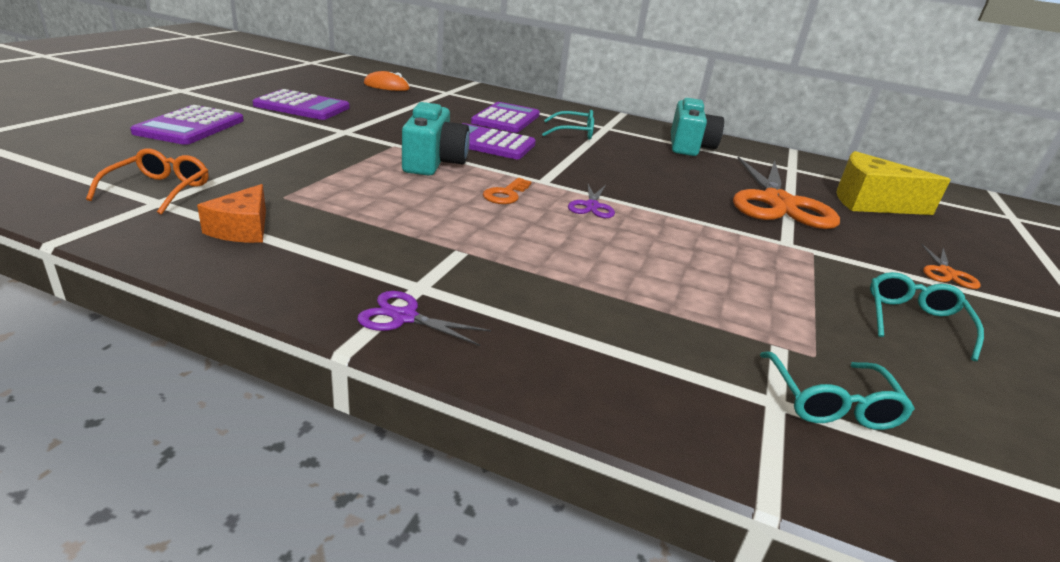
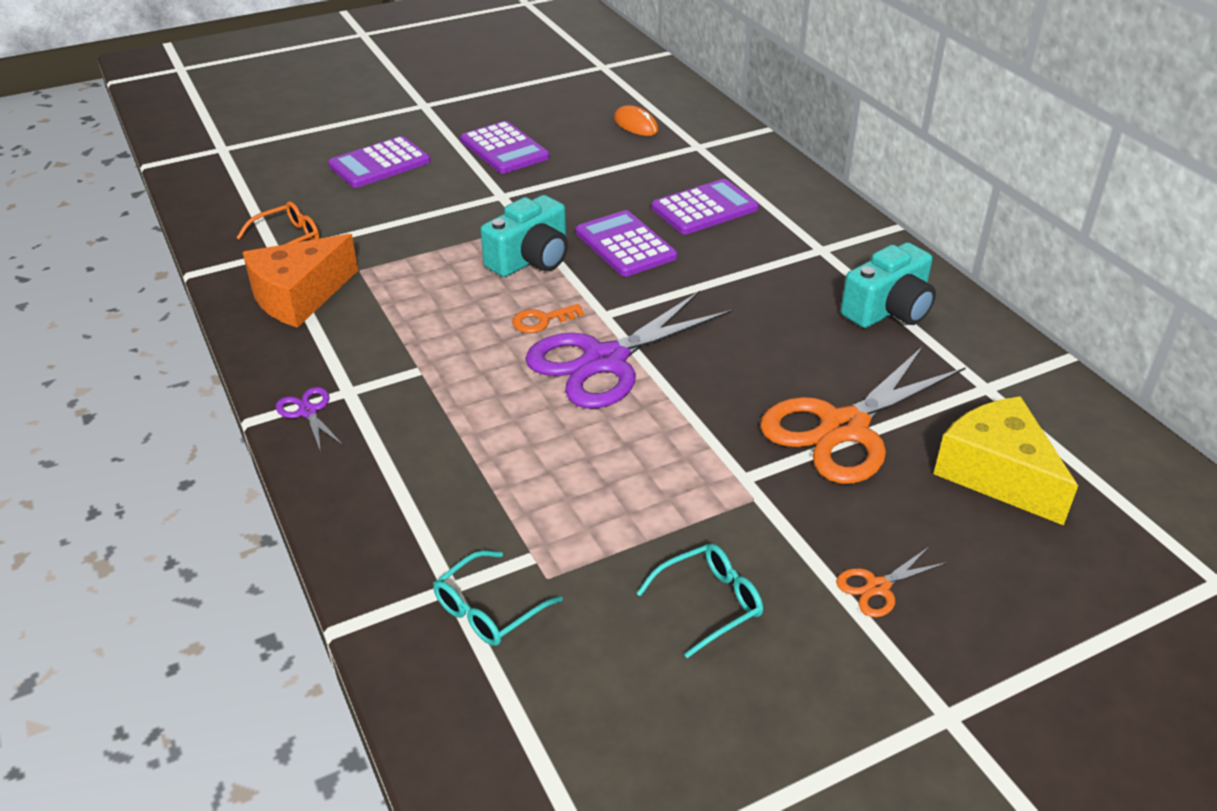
camera: 45 degrees right, 10 degrees up
(242, 229) = (299, 296): orange cheese -> orange cheese, size x1.79
(574, 133) = (758, 250): turquoise glasses -> none
(592, 206) = (605, 361): purple scissors -> purple scissors, size x2.37

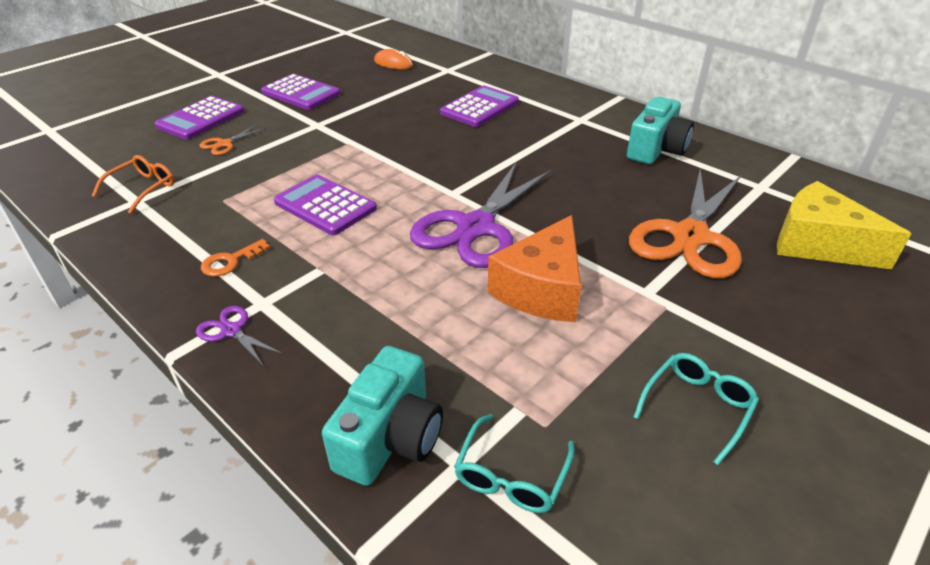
camera: 20 degrees left, 0 degrees up
(299, 296) = (175, 232): orange cheese -> orange cheese (542, 289)
(531, 259) = (368, 165): turquoise camera -> turquoise camera (390, 437)
(542, 320) = (405, 208): orange key -> orange key (230, 261)
(625, 245) = (437, 141): purple calculator -> purple calculator (325, 206)
(878, 587) = (811, 353): orange scissors -> orange scissors (224, 144)

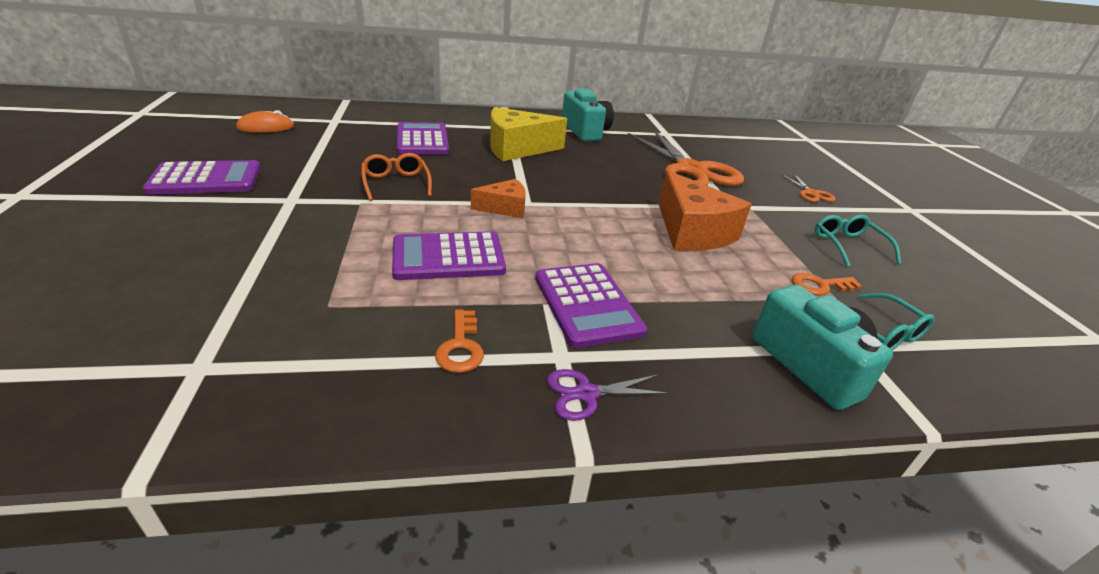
camera: 55 degrees left, 5 degrees down
(142, 189) = (179, 351): orange glasses -> orange glasses (396, 183)
(201, 119) = (103, 247): purple calculator -> purple calculator (587, 304)
(224, 144) = (205, 257): orange scissors -> orange scissors (811, 193)
(428, 189) = (504, 208): none -> orange cheese
(476, 227) = (587, 217): purple scissors -> none
(555, 407) = (819, 286): none -> orange key
(818, 244) = (735, 151): yellow cheese -> yellow cheese (517, 148)

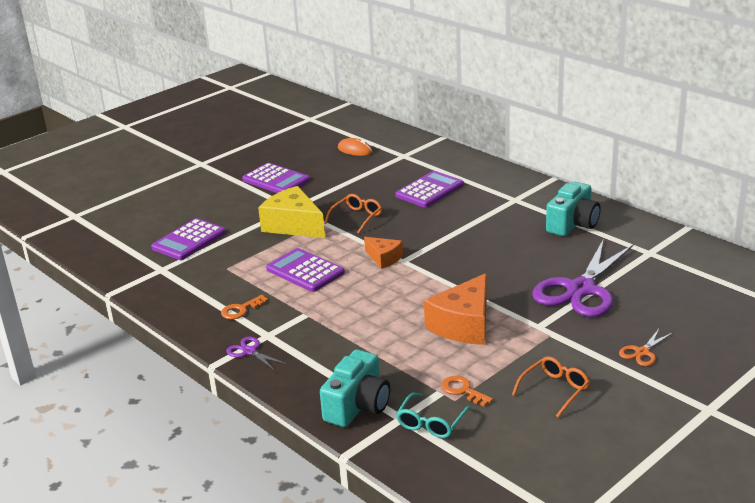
camera: 60 degrees right, 5 degrees down
(517, 148) = (481, 220): yellow cheese -> yellow cheese (293, 225)
(587, 304) = (319, 324): purple calculator -> purple calculator (189, 240)
(690, 170) = (581, 289): orange scissors -> purple scissors
(848, 246) = (554, 390): turquoise glasses -> orange glasses

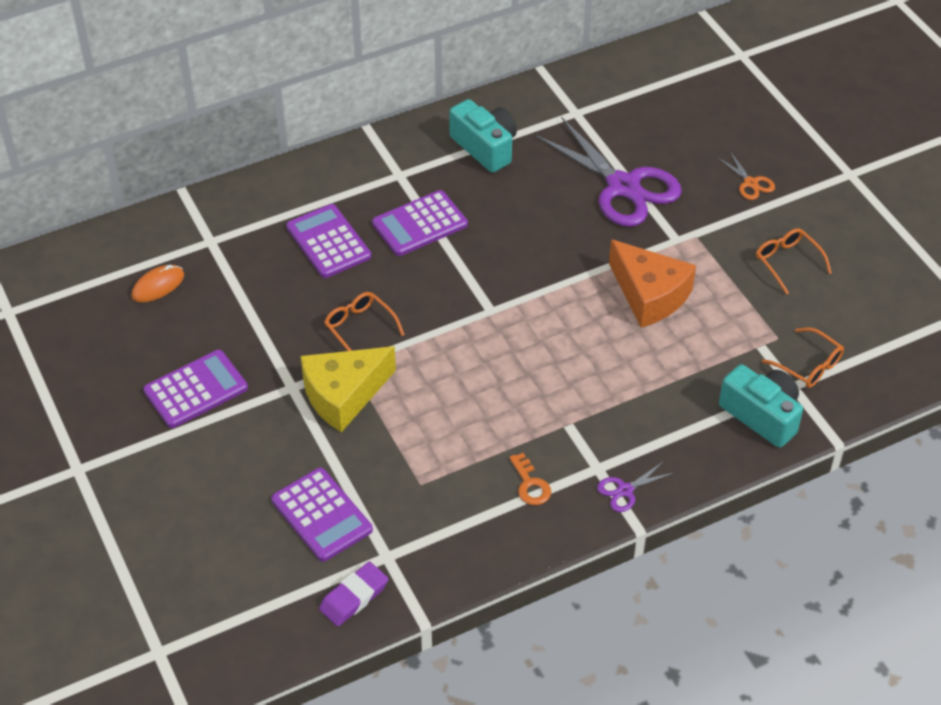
camera: 75 degrees left, 20 degrees up
(125, 265) = (354, 597): none -> purple eraser
(305, 271) = (469, 406): purple calculator -> purple calculator (420, 224)
(384, 258) = (476, 326): orange cheese -> none
(431, 423) = (808, 365): turquoise glasses -> orange glasses
(463, 390) = (765, 328): orange key -> none

